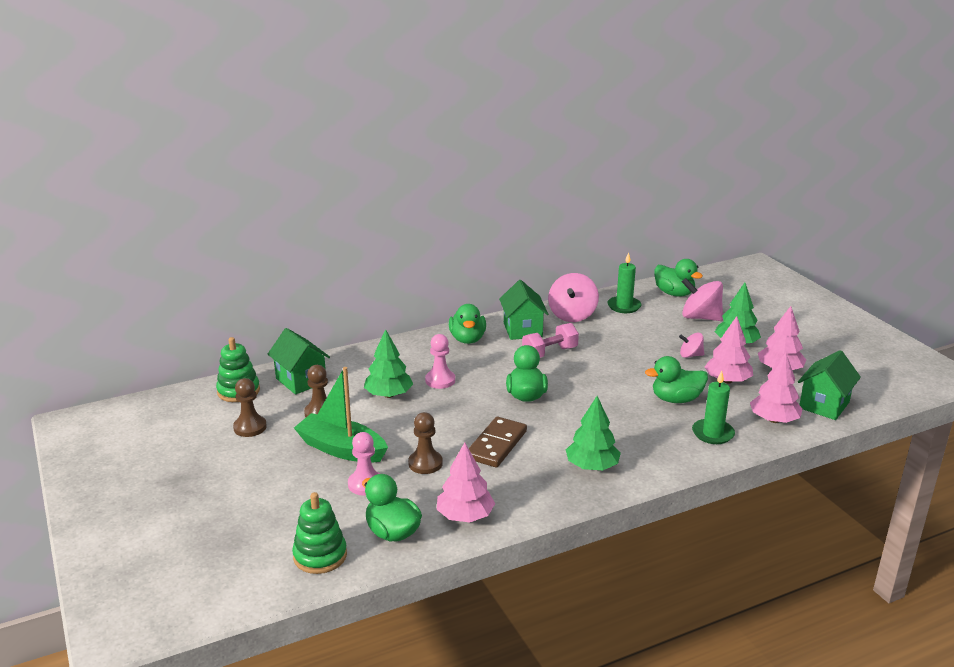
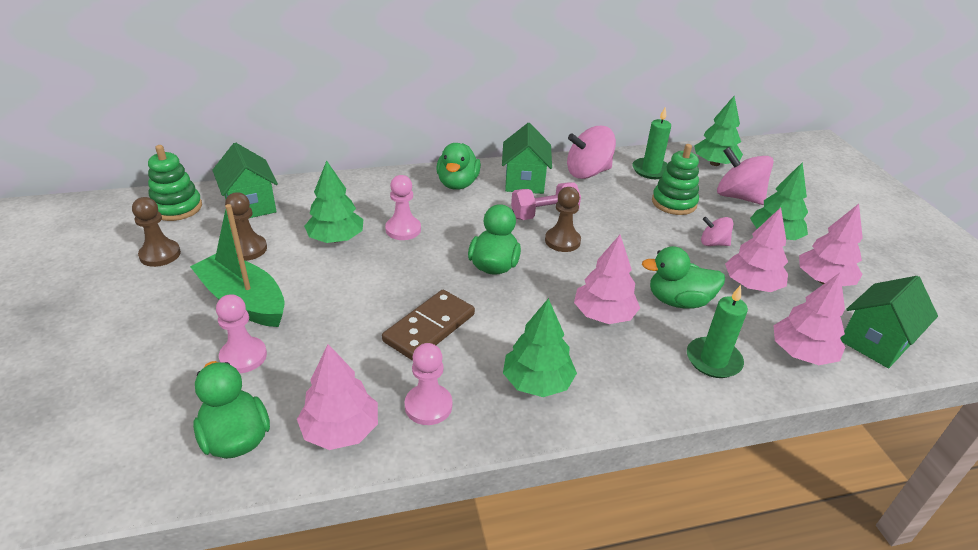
camera: 10 degrees right, 10 degrees up
(320, 556) = (125, 458): green stacking toy -> green stacking toy (674, 203)
(425, 463) = (330, 339): brown pawn -> brown pawn (562, 241)
(520, 492) = (428, 406): none -> pink pawn
(572, 315) = (587, 172): pink spinning top -> pink spinning top turned 45 degrees clockwise
(623, 417) = (604, 315): none -> pink tree
(674, 293) = (714, 163): green duck -> green tree

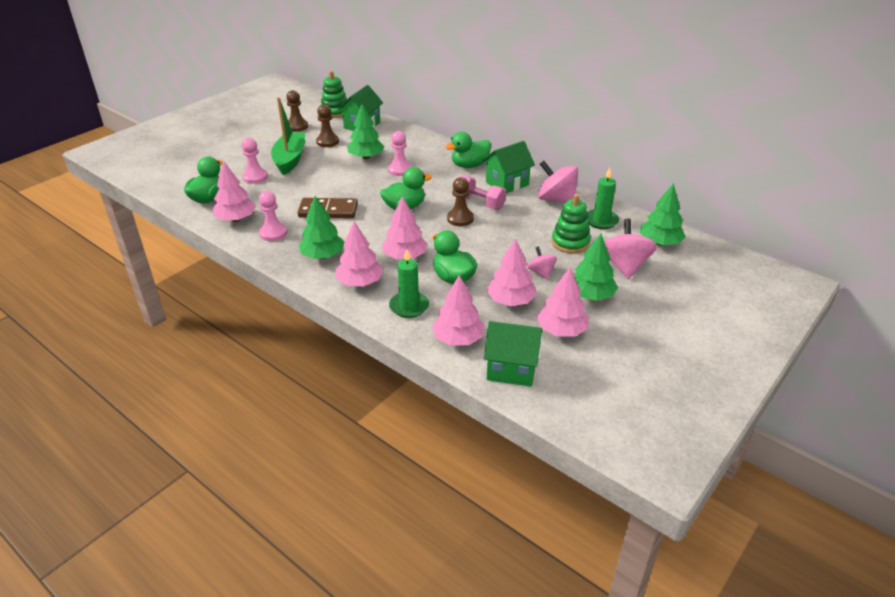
camera: 55 degrees right, 0 degrees up
(630, 377) = (360, 282): none -> pink tree

